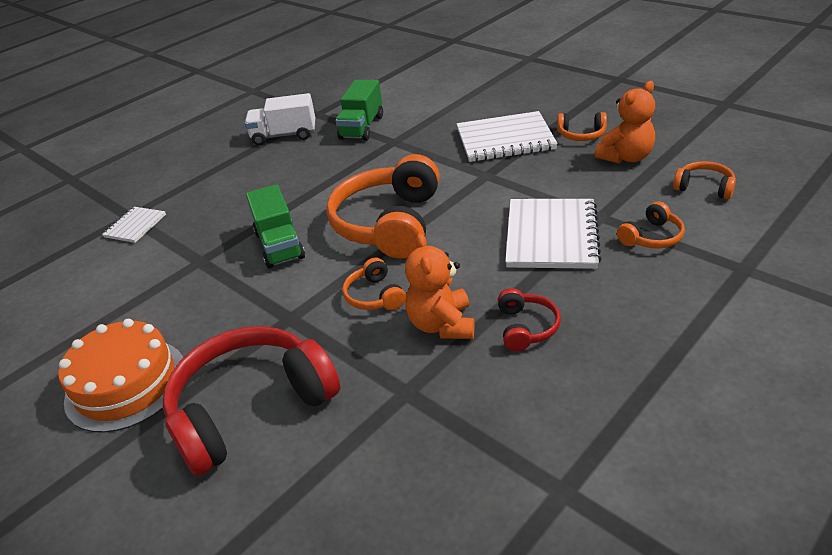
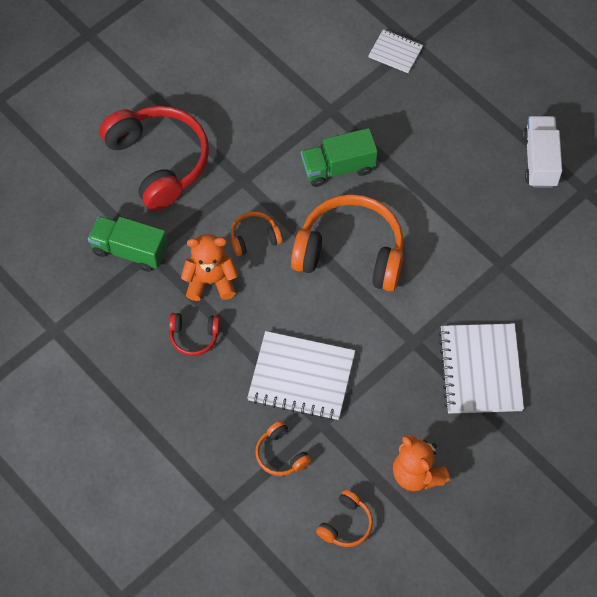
camera: 90 degrees right, 25 degrees up
(126, 384) = (198, 84): orange cake -> none
(362, 127) = (541, 235): green truck -> green truck (129, 250)
(581, 135) = (473, 444): orange headphones -> none

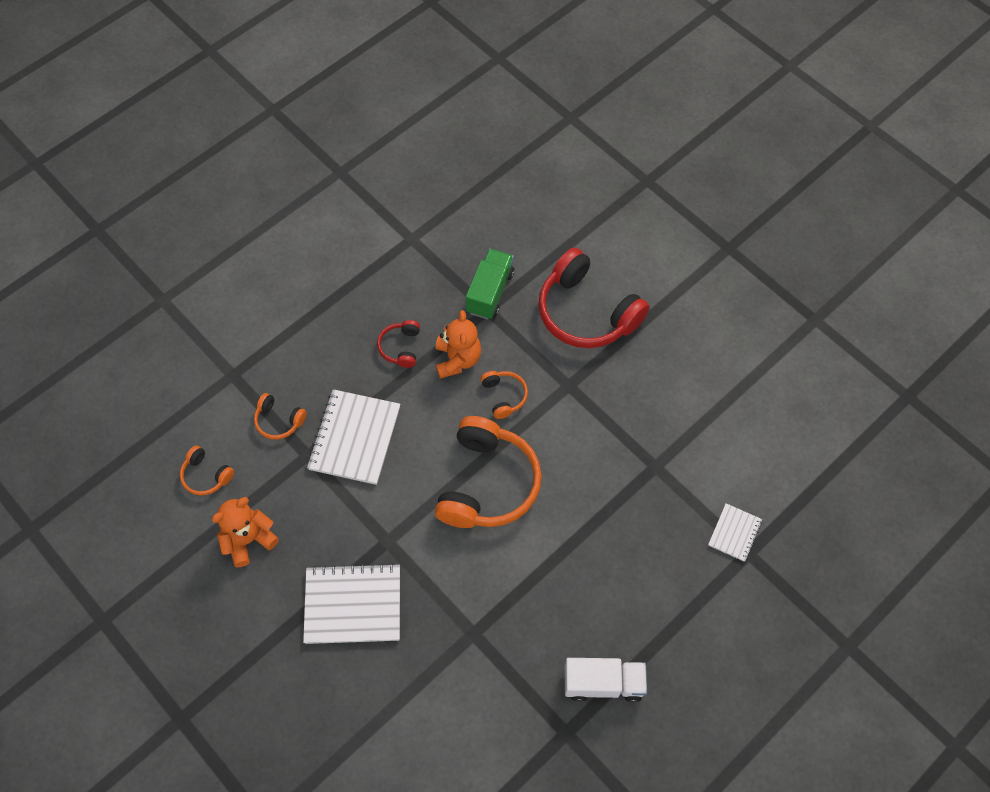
camera: 90 degrees right, 0 degrees up
(159, 161) = (586, 312): red headphones -> red headphones turned 75 degrees clockwise
(281, 454) = (279, 421): orange headphones -> orange headphones turned 120 degrees counterclockwise
(338, 167) = (586, 473): green truck -> none

